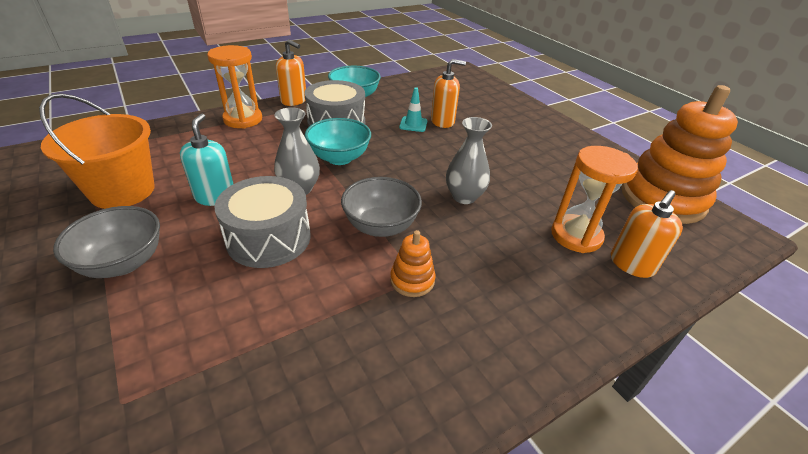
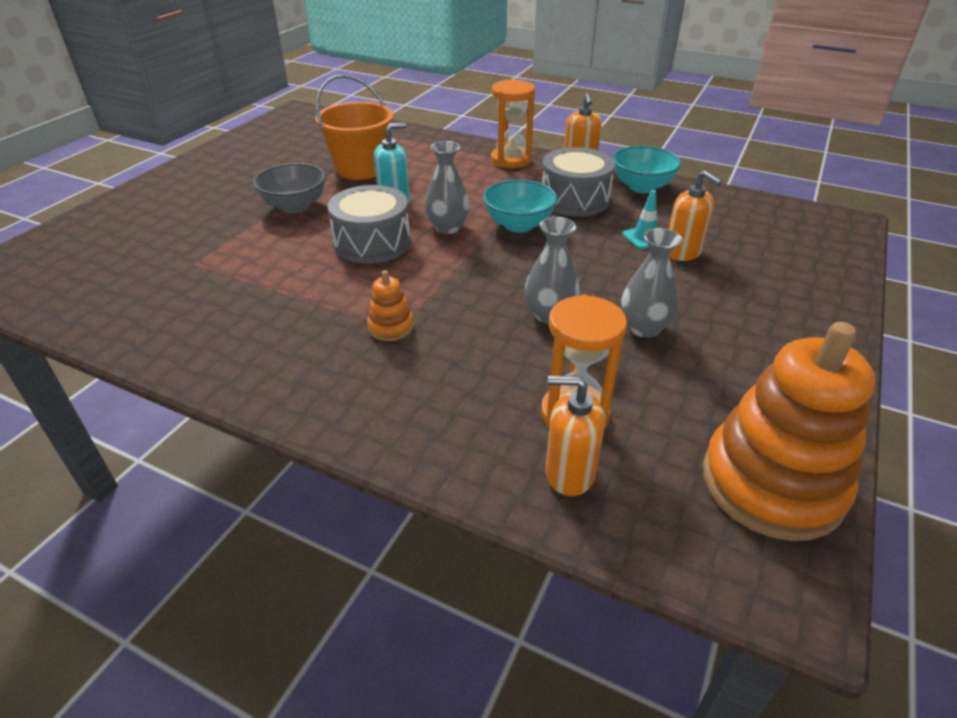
camera: 60 degrees right, 0 degrees up
(381, 226) = (444, 285): grey bowl -> none
(507, 170) = (644, 328): none -> grey vase

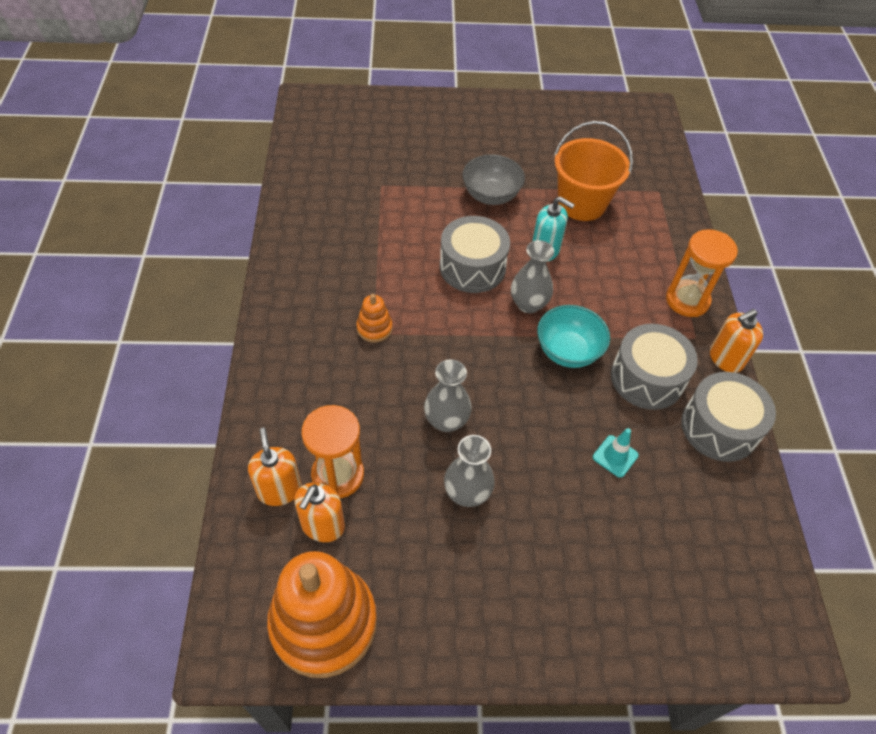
camera: 60 degrees right, 15 degrees up
(642, 187) = (719, 427): turquoise bowl -> grey drum
(683, 252) = (610, 495): orange soap dispenser -> orange soap dispenser (322, 525)

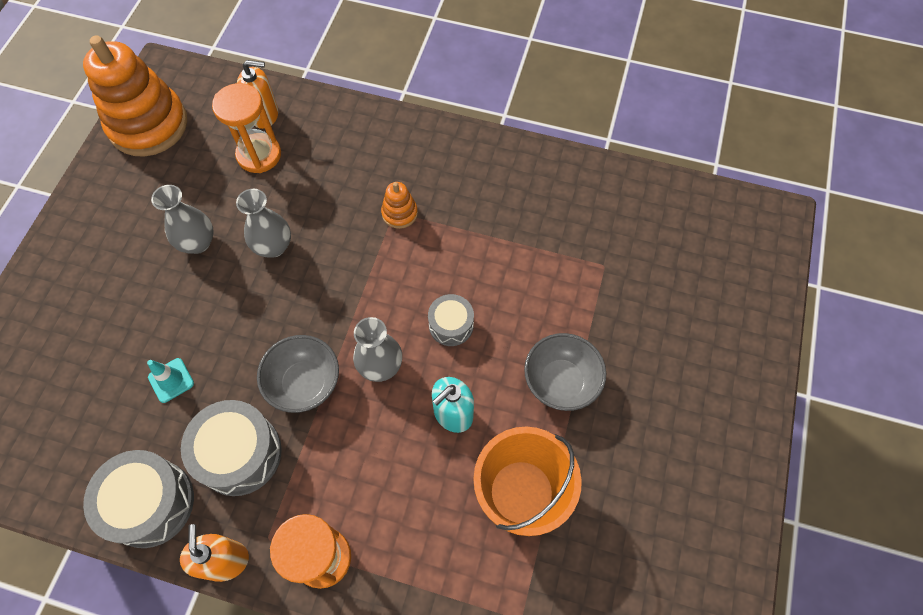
camera: 110 degrees right, 10 degrees up
(322, 525) = (221, 137): orange soap dispenser -> none
(472, 267) = (451, 325): grey drum -> grey drum, size x0.58
(568, 351) = (305, 383): turquoise bowl -> grey bowl

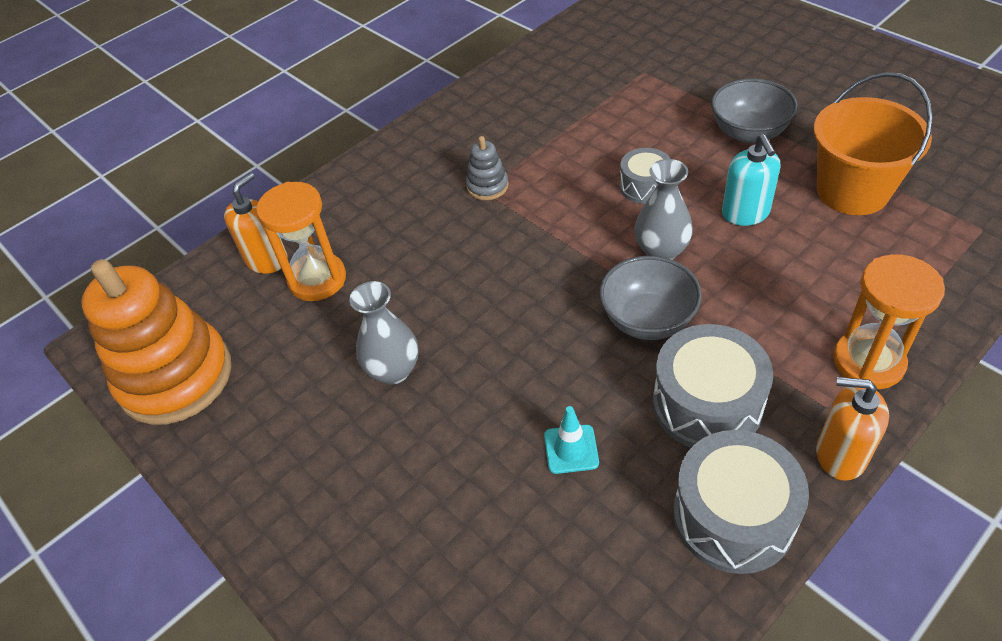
camera: 55 degrees left, 15 degrees down
(273, 246) = (452, 300): grey vase -> none
(399, 213) = (487, 186): orange stacking toy -> grey stacking toy

